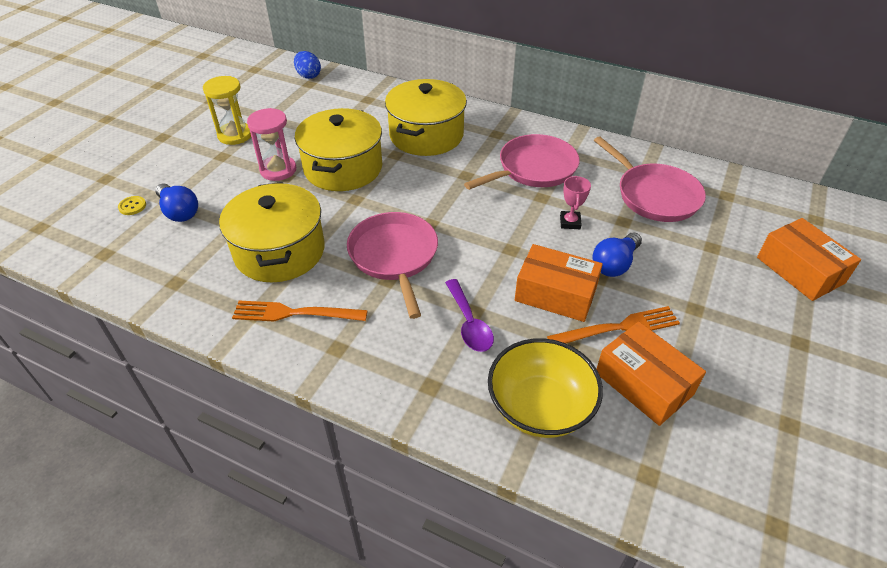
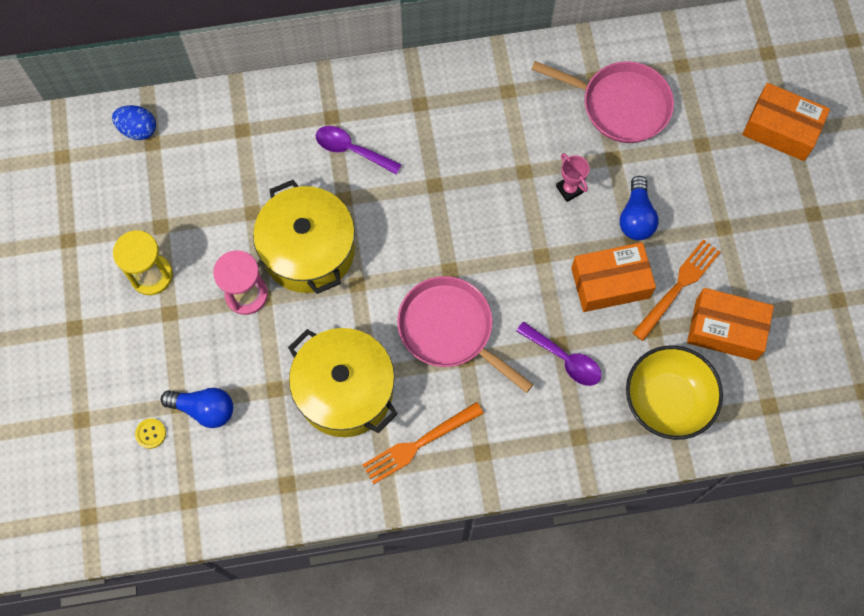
camera: 35 degrees left, 25 degrees up
(426, 135) = (351, 150): yellow pot -> purple spoon
(533, 169) = (491, 135): pink pan -> none

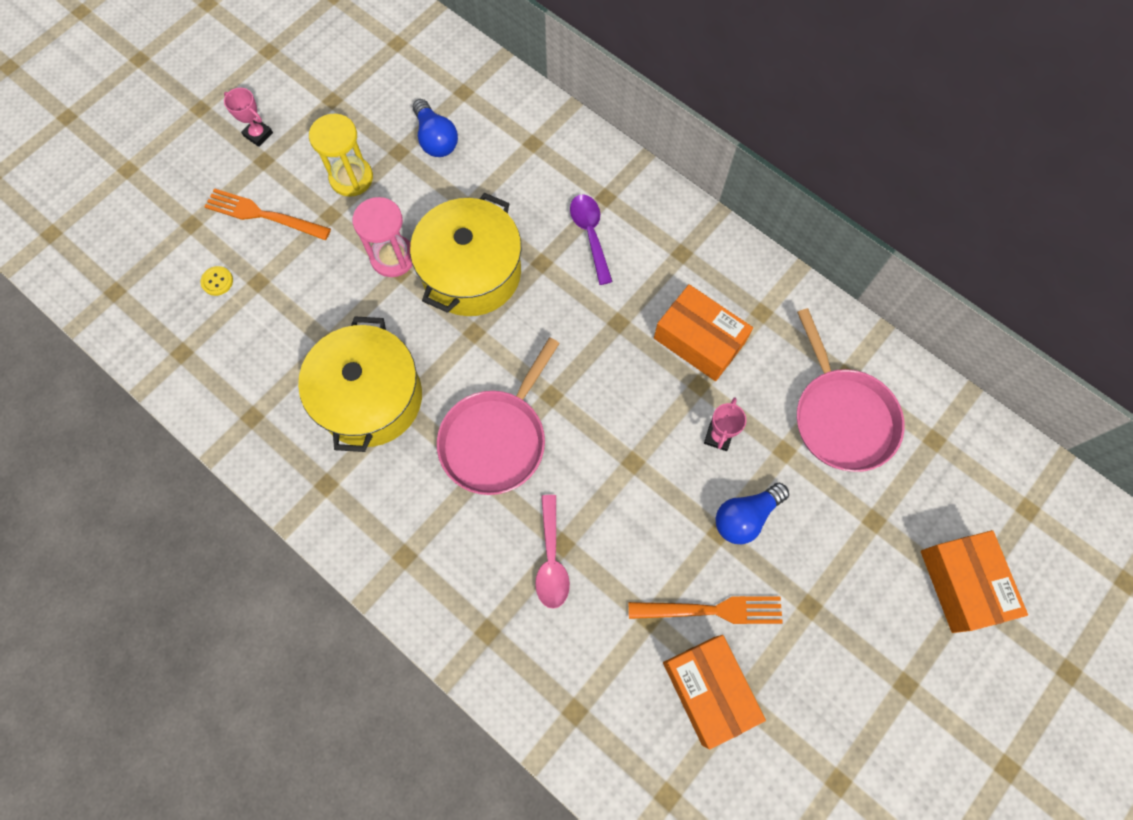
camera: 50 degrees right, 0 degrees up
(46, 315) = (258, 134): none -> pink trophy
(138, 129) = (466, 74): blue egg -> none
(204, 409) = (268, 303): blue light bulb -> blue light bulb (436, 139)
(418, 445) = (368, 495): orange fork -> orange fork (262, 215)
(450, 329) = (496, 439): pink pan -> pink pan turned 150 degrees counterclockwise
(564, 359) = (551, 560): purple spoon -> pink spoon
(610, 283) = (660, 543): orange box -> orange box (699, 340)
(667, 400) = (590, 688): yellow bowl -> none

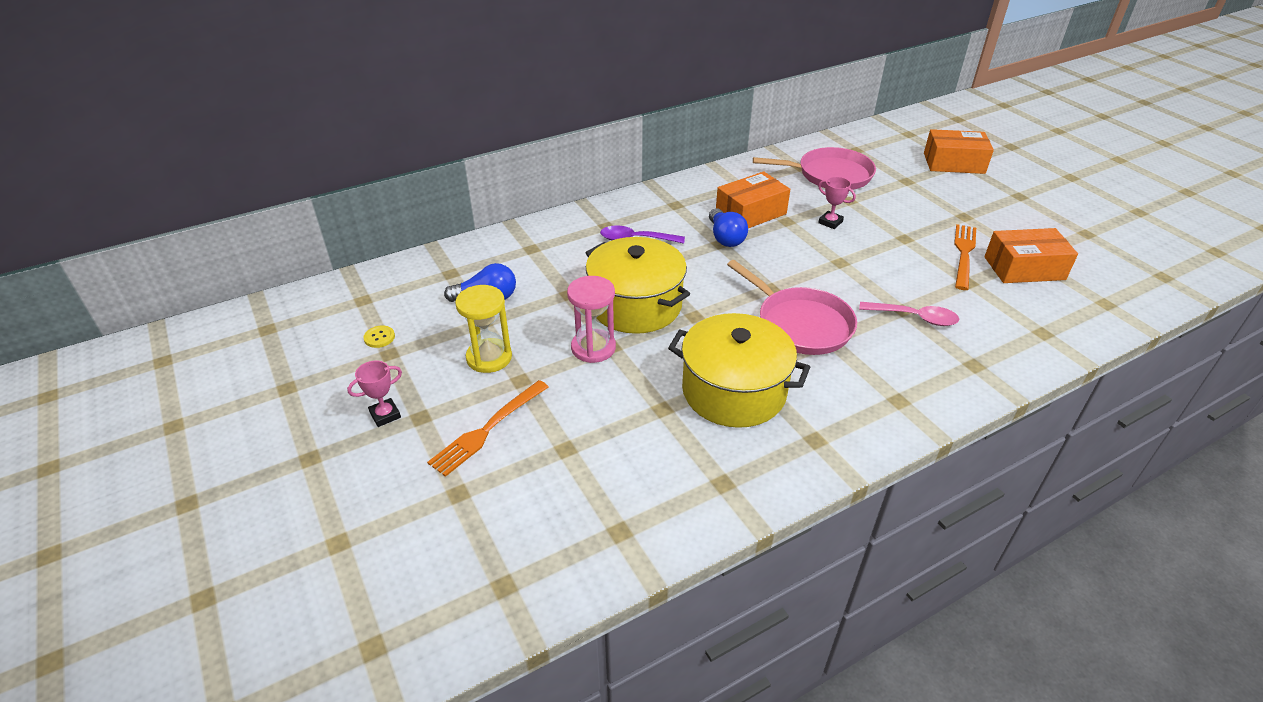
camera: 70 degrees left, 30 degrees down
(217, 281) = (546, 482): yellow button -> yellow button (379, 337)
(745, 517) = (895, 225): blue light bulb -> blue light bulb (725, 238)

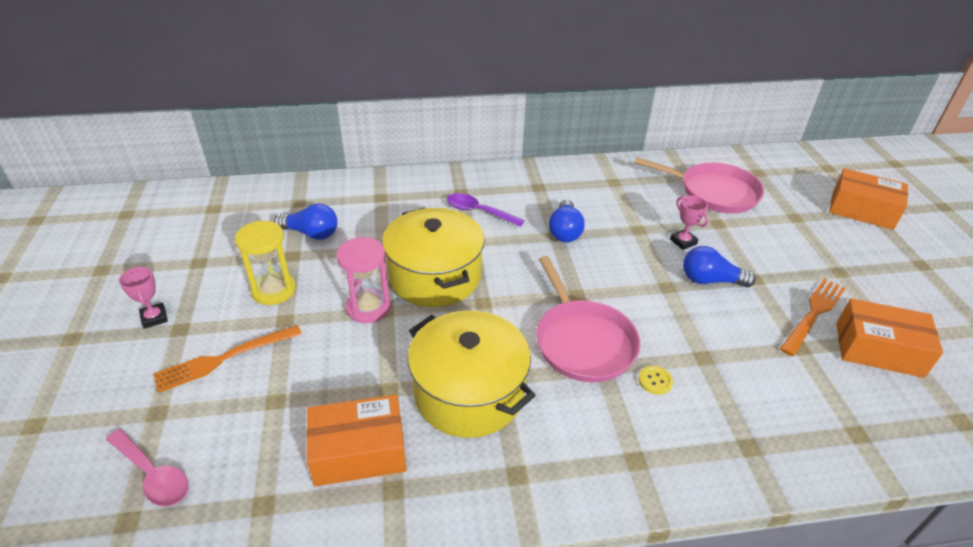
camera: 20 degrees right, 0 degrees up
(379, 337) = (201, 246): yellow button -> yellow button (655, 381)
(385, 415) = (154, 318): pink trophy -> pink trophy turned 75 degrees clockwise
(751, 213) = (606, 212): orange box -> orange box (359, 452)
(871, 248) = (710, 280): none -> blue light bulb
(914, 317) = (712, 370): pink spoon -> pink spoon (153, 475)

